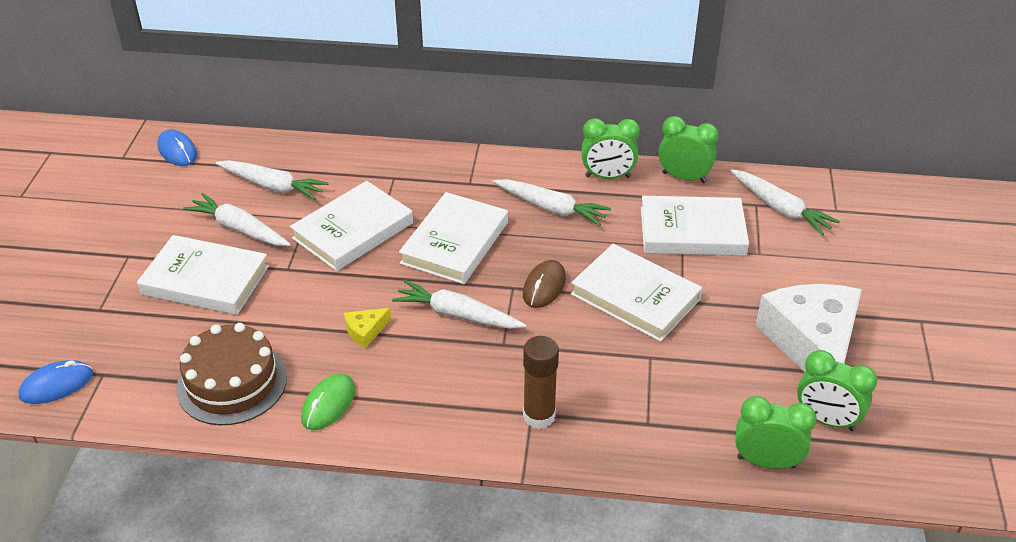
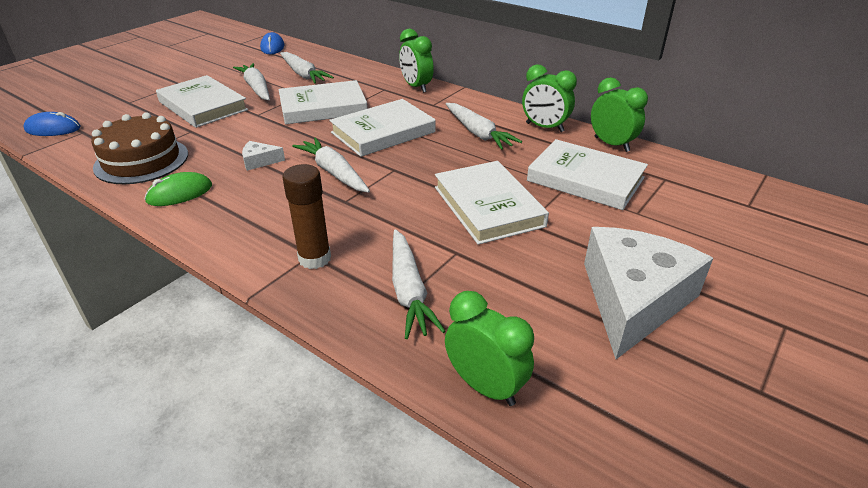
camera: 30 degrees right, 5 degrees down
(365, 331) = (259, 161): yellow cheese -> white cheese
(544, 287) = (419, 176): brown mouse -> none
(780, 209) = (688, 188): white carrot -> white carrot (409, 291)
(826, 420) = (590, 375): green clock -> green clock (416, 87)

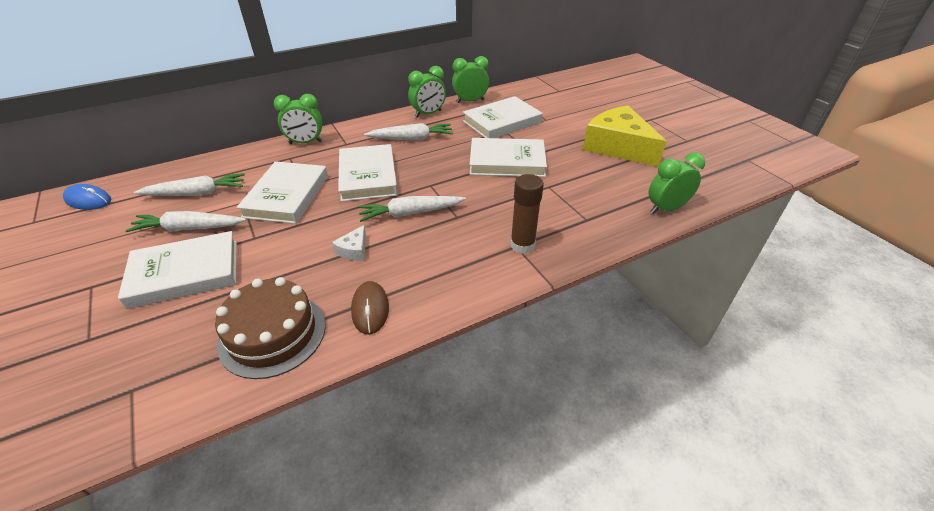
camera: 65 degrees left, 5 degrees up
(53, 129) = (81, 426): blue mouse -> none
(180, 193) = (370, 309): green mouse -> brown mouse
(409, 291) = (578, 213): white carrot -> none
(633, 300) = (618, 147): white cheese -> yellow cheese

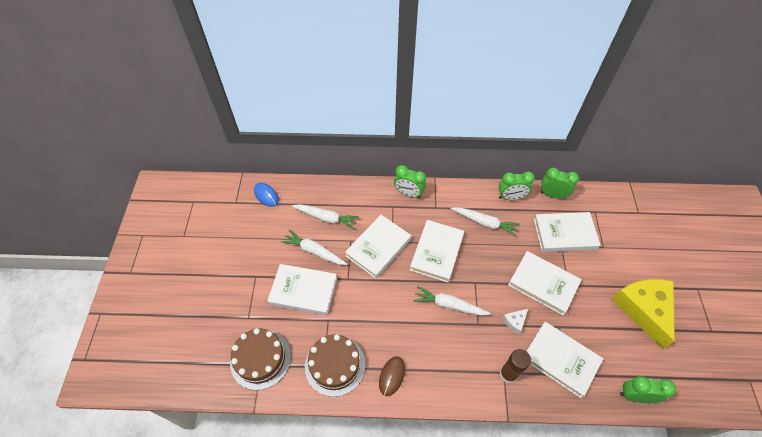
camera: 30 degrees right, 15 degrees up
(127, 382) = (260, 359): none -> brown cake
(354, 250) = (401, 321): white cheese -> white cheese (515, 321)
(570, 211) = (560, 360): none -> white book

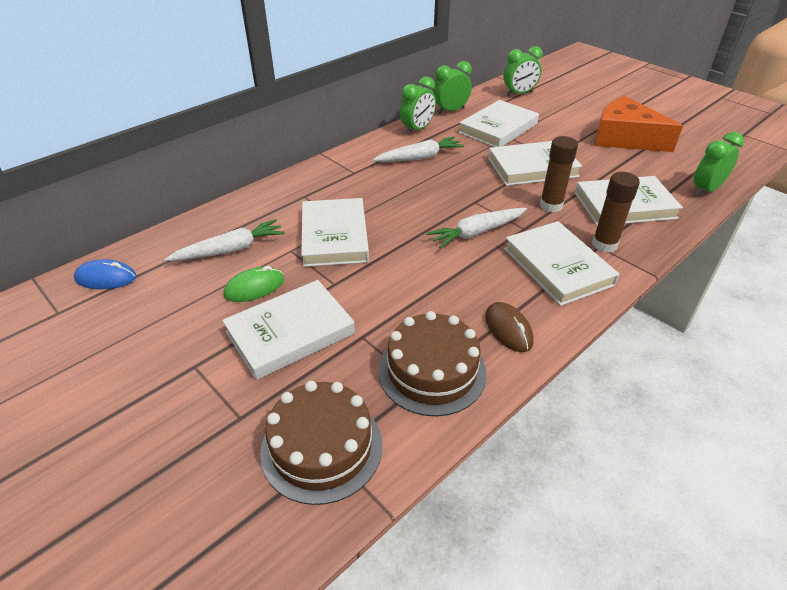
camera: 45 degrees left, 15 degrees down
(314, 251) = (254, 287): white carrot -> green mouse
(409, 193) = (309, 177): green clock -> green clock (519, 94)
(436, 252) = (404, 203): white book -> white book (557, 266)
(515, 321) = (551, 205): white cheese -> brown glue stick
(643, 309) = (625, 138): yellow cheese -> orange cheese

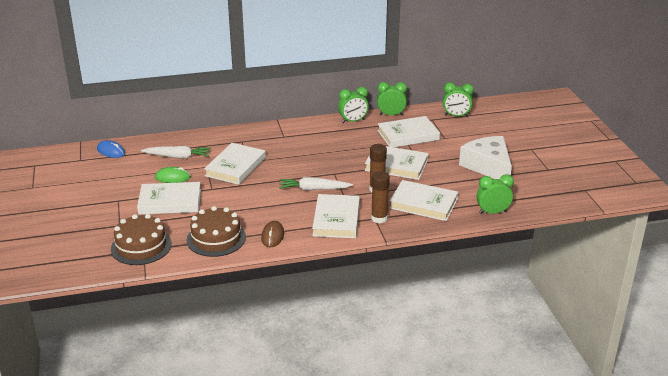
camera: 30 degrees right, 10 degrees down
(419, 157) = (333, 139): white carrot -> none
(625, 138) = (488, 166): orange cheese -> white cheese

